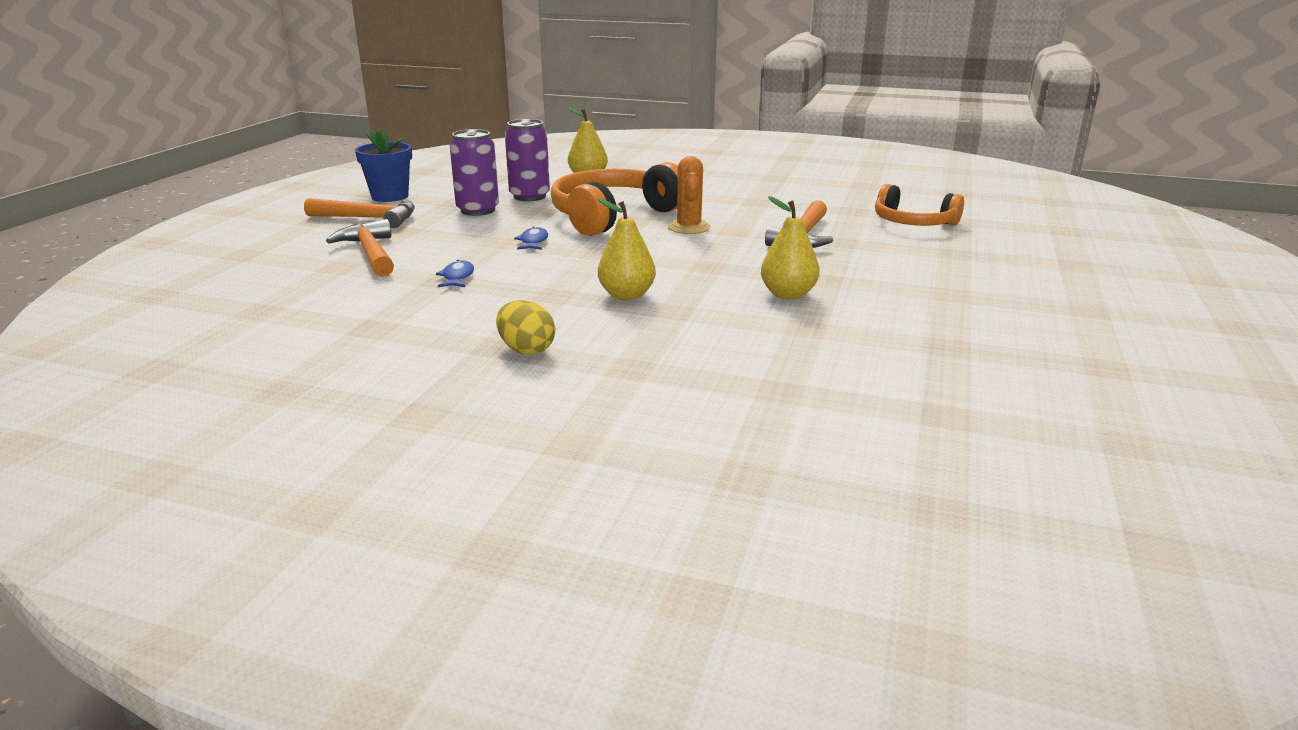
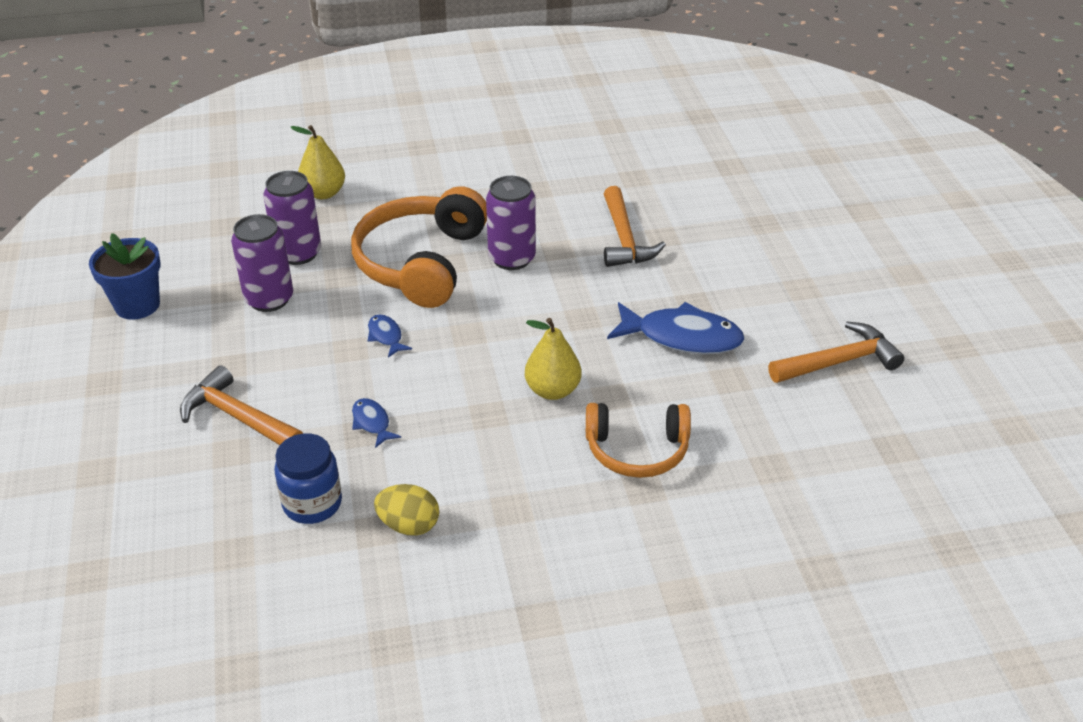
camera: 30 degrees left, 15 degrees up
(350, 303) = (312, 504): none -> blue jar
(369, 218) = (163, 356): orange hammer -> orange hammer (839, 361)
(526, 350) = (541, 501): yellow egg -> yellow egg (409, 525)
(689, 227) = (511, 258): orange cactus -> purple can
(788, 295) = (682, 337): yellow pear -> blue fish
(913, 223) = (699, 183): orange headphones -> orange headphones (637, 450)

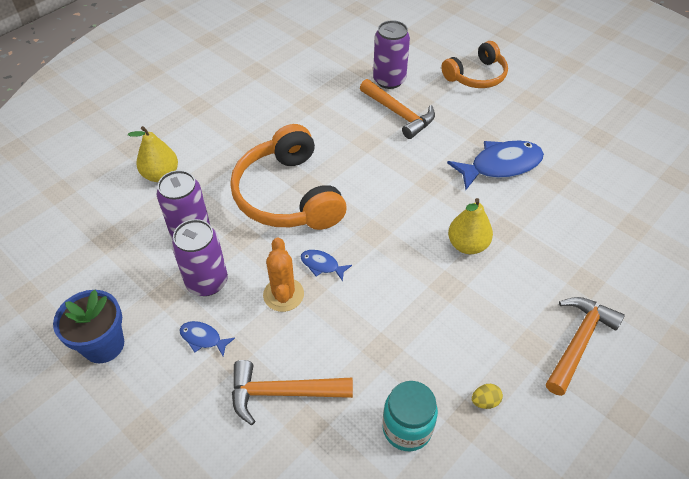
camera: 35 degrees left, 10 degrees up
(312, 504) = (407, 428): blue jar -> turquoise jar
(324, 342) = (283, 294): none -> orange cactus
(372, 423) = (381, 338): blue fish -> blue fish (203, 338)
(409, 525) = (485, 401): yellow egg -> yellow egg, size x0.60
(511, 258) = (344, 162): purple can -> purple can (389, 80)
(637, 450) = (556, 258): orange headphones -> orange headphones (476, 76)
(839, 361) = (595, 137): orange hammer -> orange hammer (578, 342)

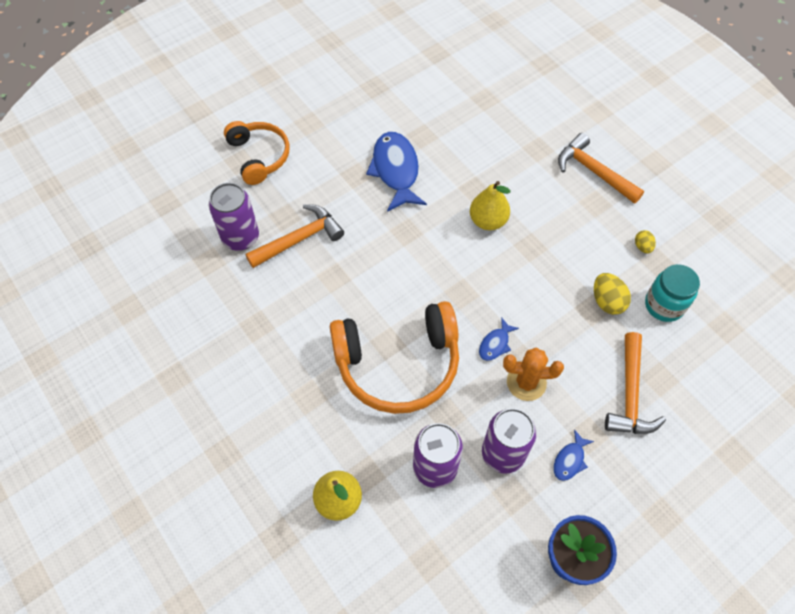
camera: 80 degrees left, 10 degrees up
(396, 364) = (607, 301): none -> yellow egg

